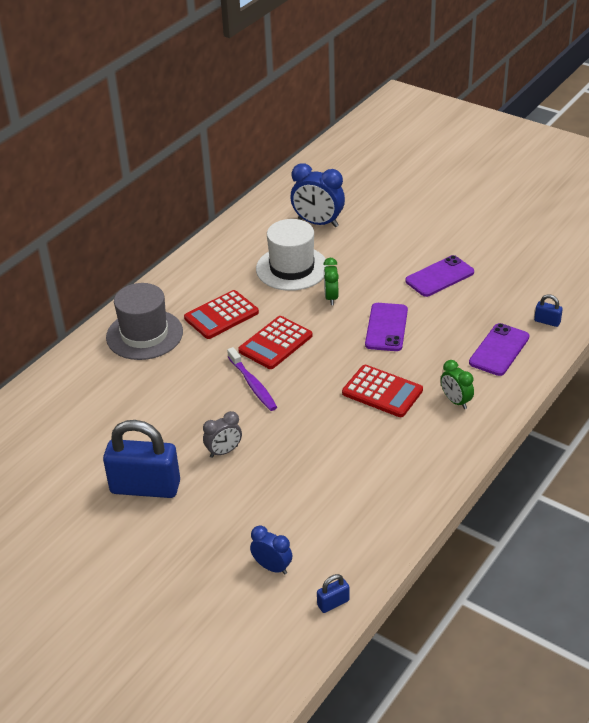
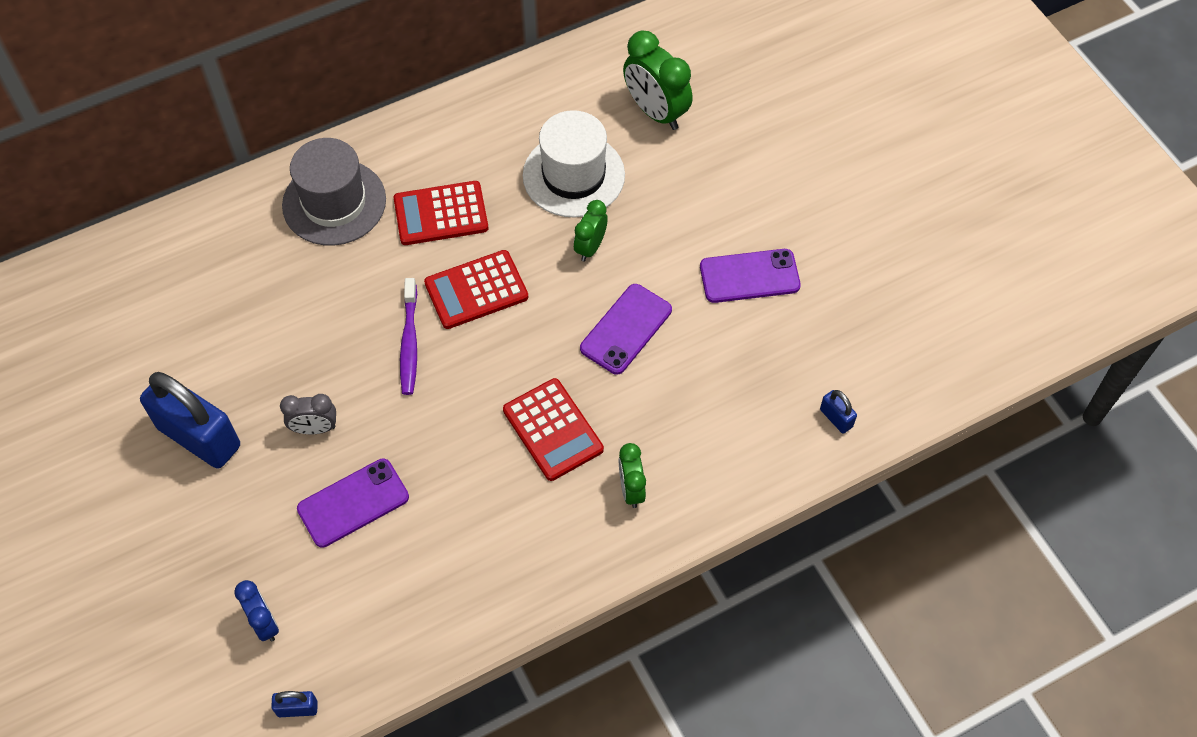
camera: 25 degrees right, 20 degrees up
(318, 223) = (655, 112): blue clock -> green clock
(499, 350) = (741, 434): purple phone -> purple phone (353, 503)

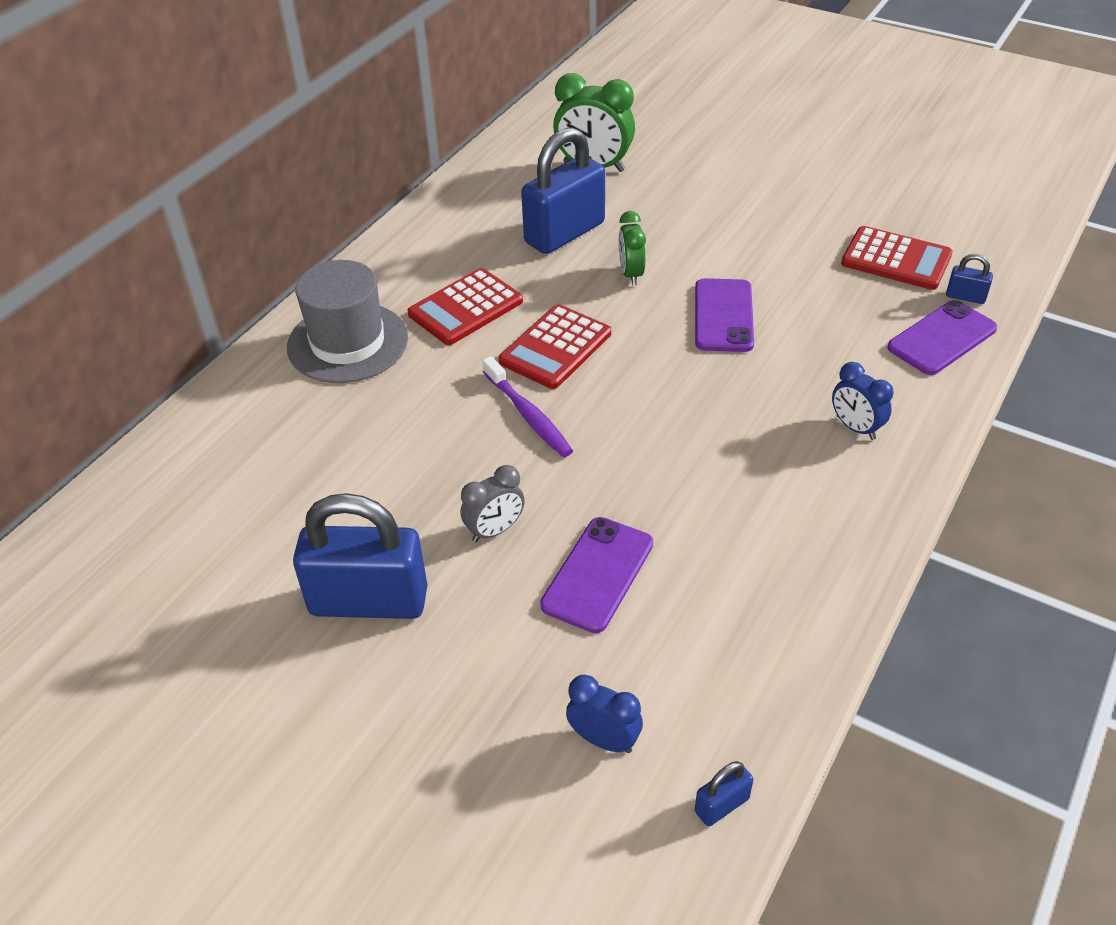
camera: 30 degrees left, 15 degrees down
(553, 430) = (736, 418): red calculator -> red calculator (896, 259)
(573, 175) = (564, 233): white hat -> blue padlock
(631, 489) = (855, 428): green clock -> blue clock
(749, 276) = (788, 237): purple phone -> purple phone (941, 338)

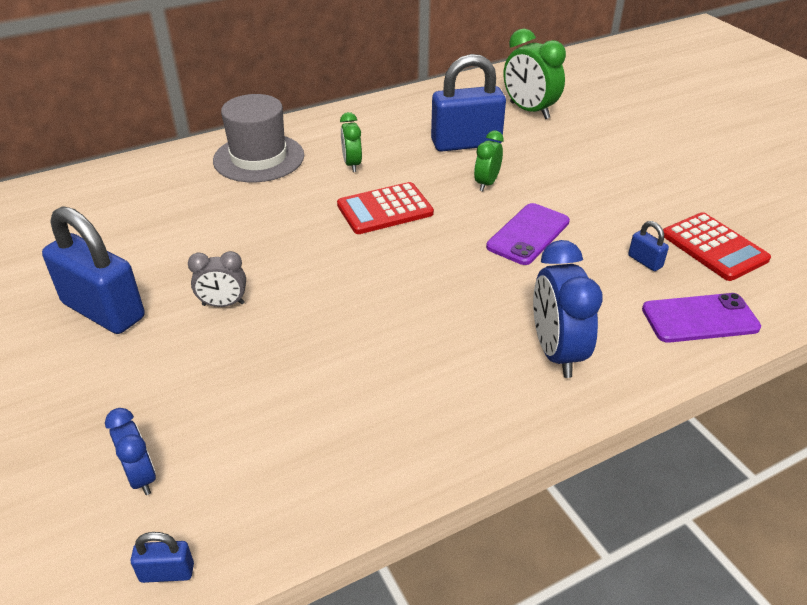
camera: 30 degrees right, 5 degrees down
(465, 308) = (352, 164): red calculator -> green clock
(528, 414) = (322, 243): purple toothbrush -> none
(597, 574) = (257, 364): purple phone -> none
(855, 428) = (556, 352): blue clock -> blue clock, size x1.70
(965, 297) = (753, 296): blue padlock -> blue padlock (645, 261)

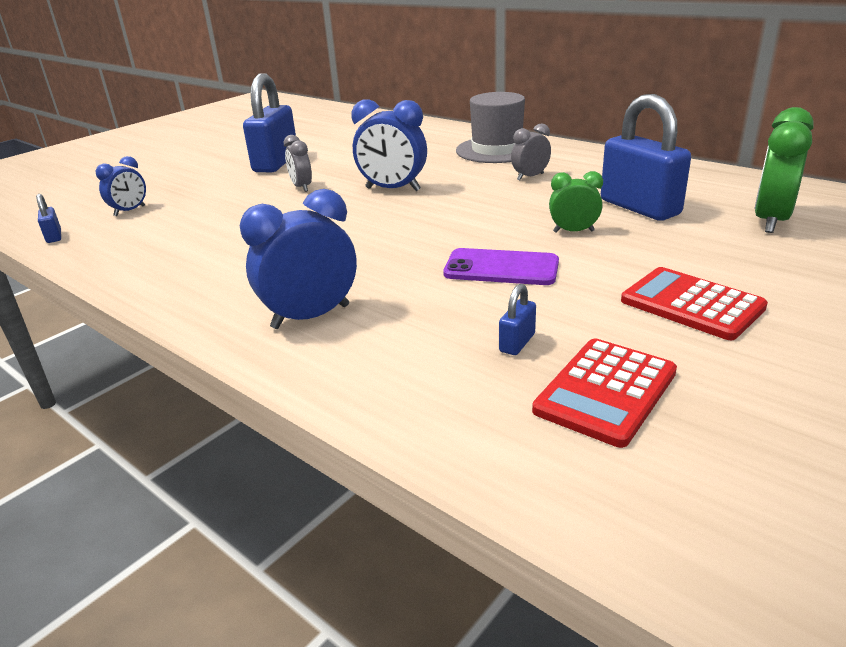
camera: 70 degrees right, 10 degrees down
(301, 244) = (393, 189): none -> blue clock
(352, 164) = (530, 177): green clock -> grey clock
(385, 209) = (473, 203): red calculator -> red calculator (691, 304)
(699, 318) = (426, 397): purple phone -> none

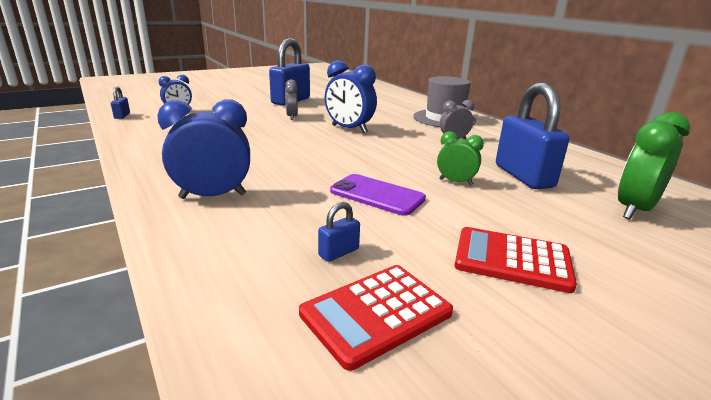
camera: 15 degrees right, 5 degrees down
(691, 304) = (512, 260): red calculator -> red calculator turned 45 degrees counterclockwise

